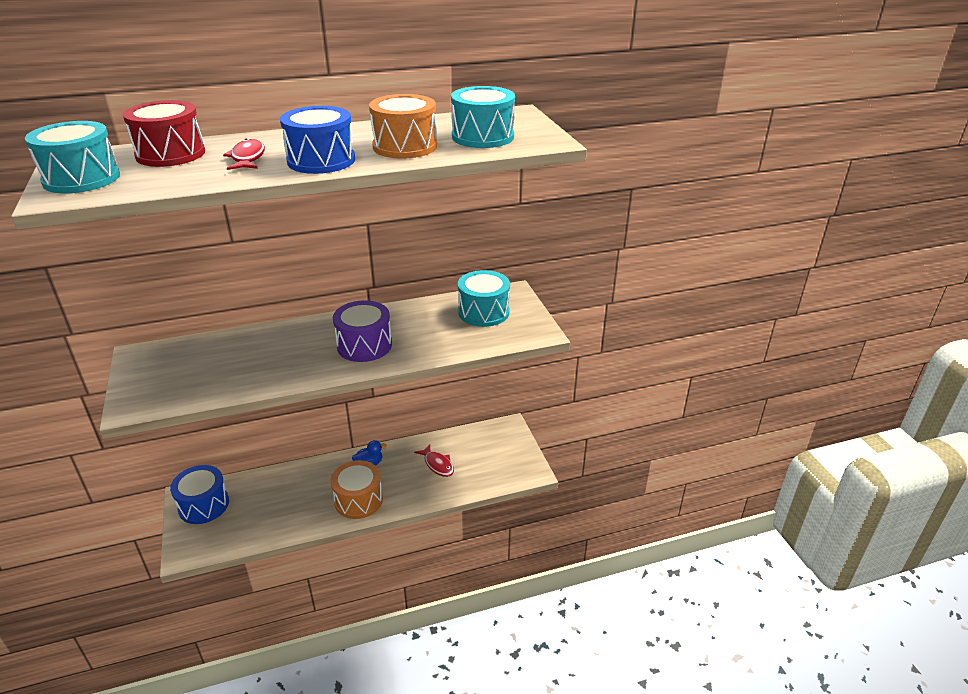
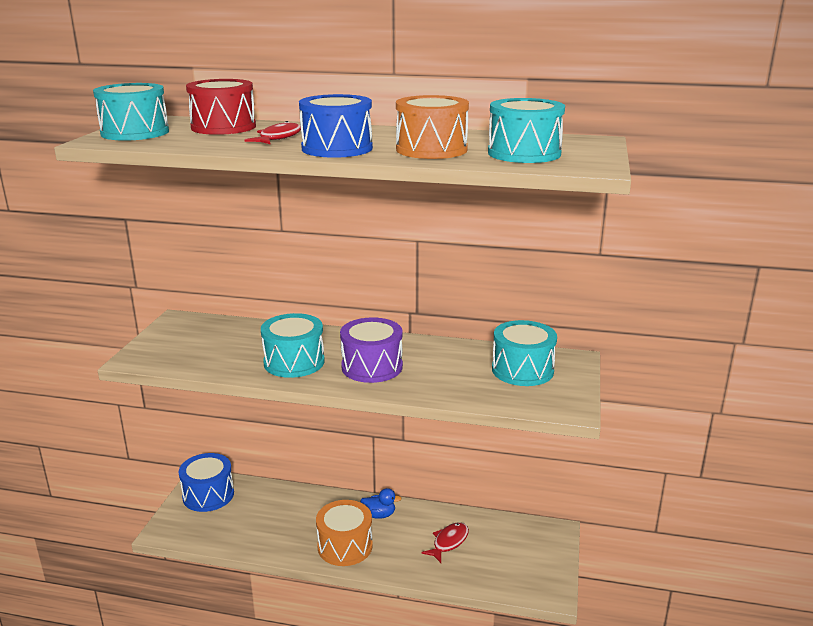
camera: 30 degrees right, 10 degrees down
(292, 362) = (294, 362): none -> turquoise drum
(437, 465) = (448, 542): red fish -> red fish turned 135 degrees counterclockwise

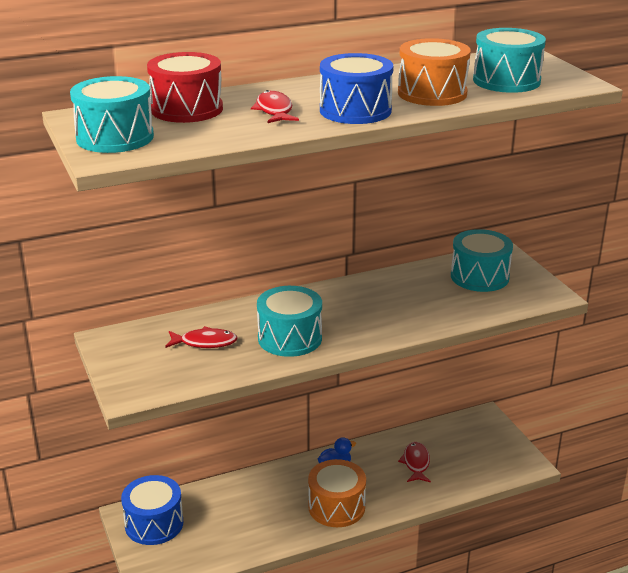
camera: 35 degrees left, 5 degrees up
(233, 344) = (205, 342): none -> red fish
(372, 367) = (362, 317): purple drum -> none

